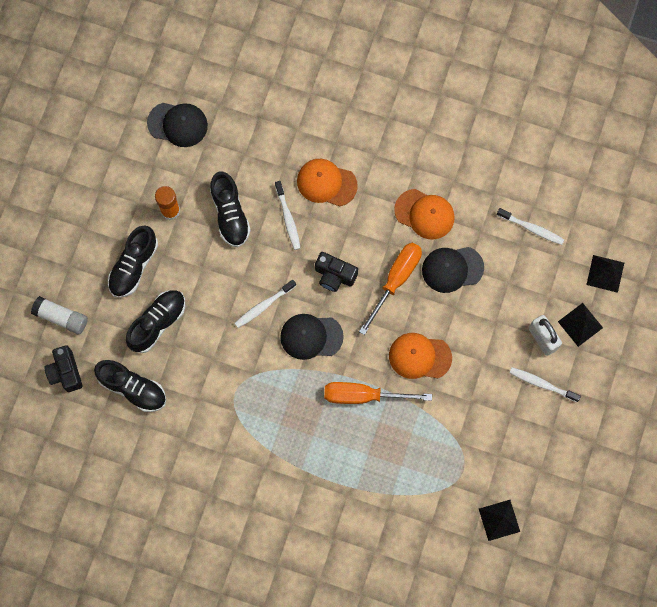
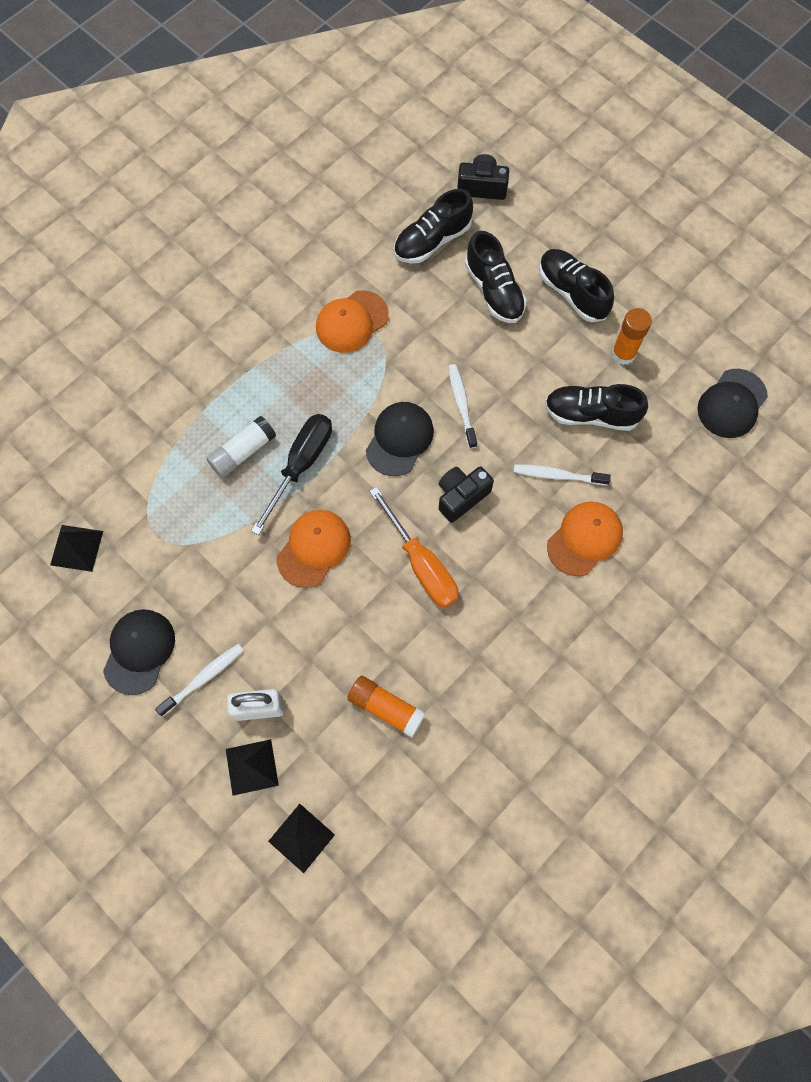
camera: 115 degrees right, 5 degrees down
(61, 317) = (545, 204): white glue stick -> white glue stick (243, 452)
(363, 396) = (301, 465): orange screwdriver -> black screwdriver
(424, 214) = (491, 639): orange cap -> orange cap (352, 322)
(452, 269) = (403, 639): black cap -> black cap (139, 651)
(502, 260) = (386, 708): none -> orange glue stick
(531, 228) = (409, 768): white toothbrush -> none

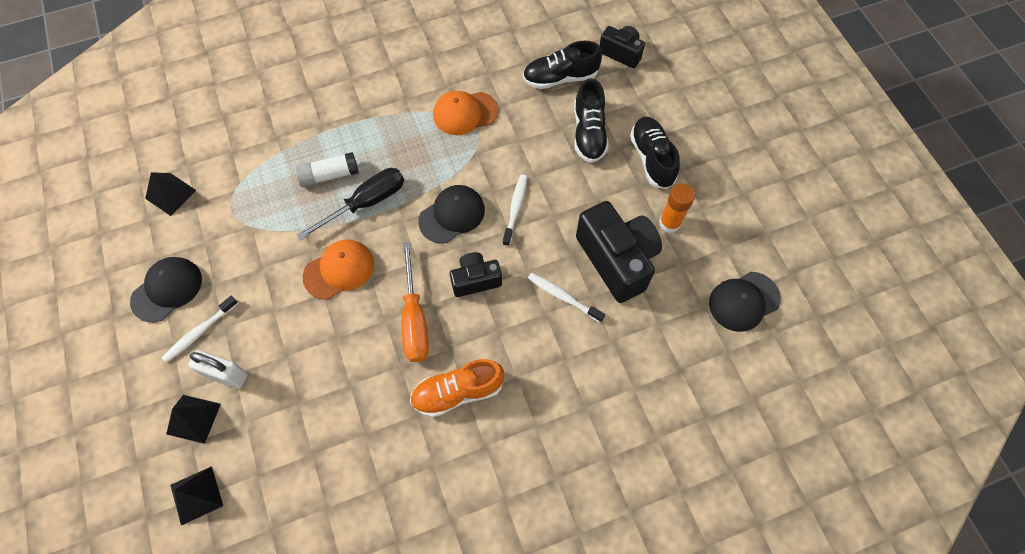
camera: 25 degrees right, 5 degrees down
(203, 678) = (200, 332): white toothbrush -> white toothbrush turned 150 degrees clockwise
(386, 708) = (322, 421): orange glue stick -> none
(505, 617) = (457, 392): none -> orange shoe
(584, 539) = (558, 358): orange cap -> none
(591, 414) = (617, 260): black shoe -> black camera

